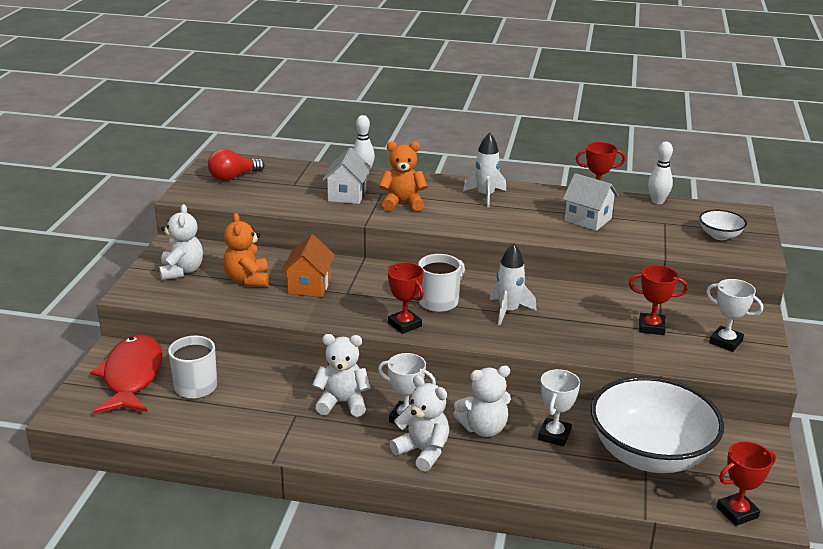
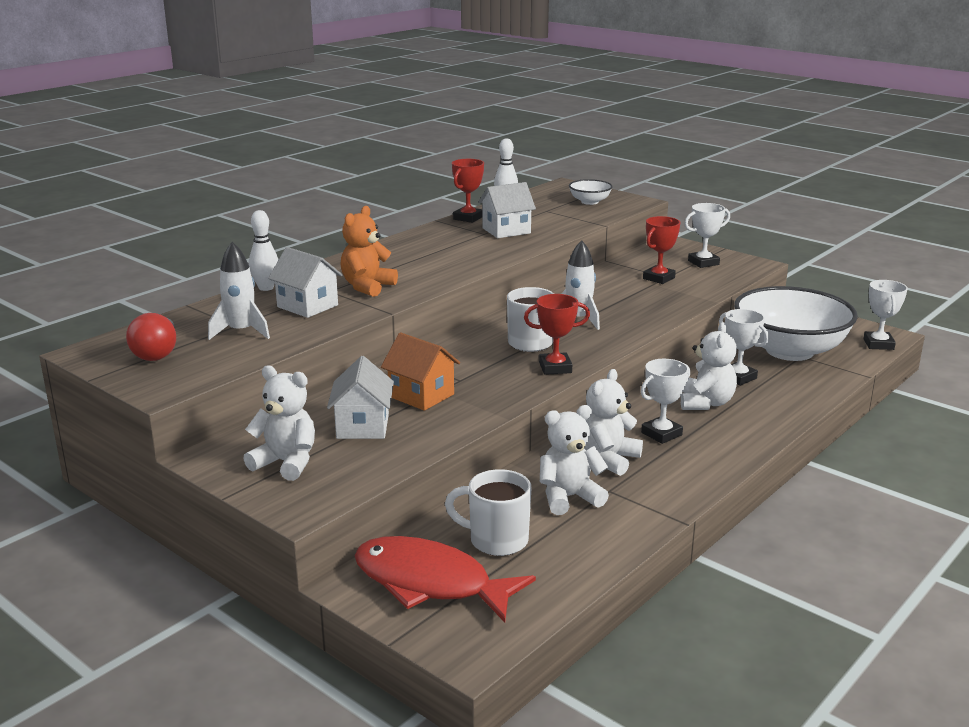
camera: 60 degrees left, 5 degrees down
(247, 279) = (362, 426): orange teddy bear -> white house
(423, 451) = (722, 440): white teddy bear -> white teddy bear (569, 497)
(485, 196) = (404, 252): white rocket -> white rocket (241, 332)
(737, 512) = (878, 344): red trophy -> white trophy

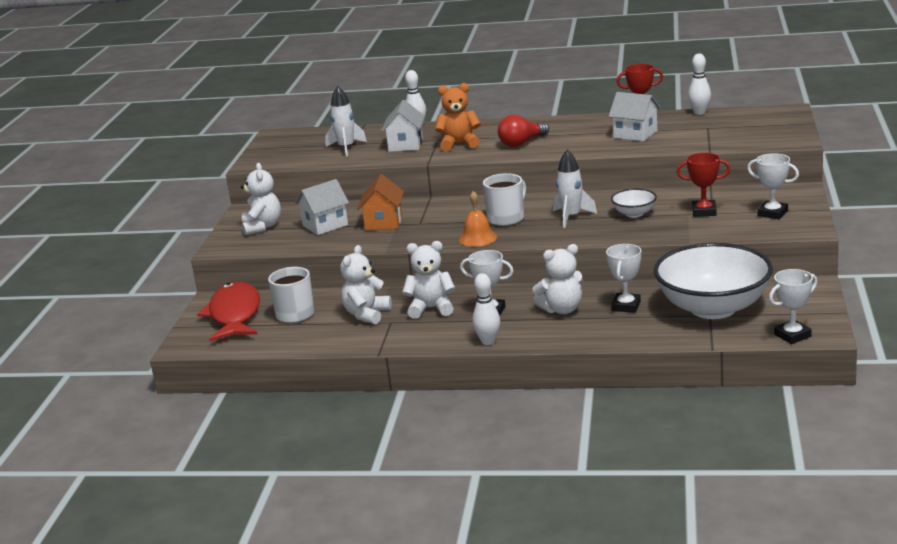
camera: 60 degrees right, 0 degrees up
(157, 353) = (294, 145): red light bulb -> red light bulb (521, 143)
(555, 368) = (477, 238): red trophy -> orange bell
(569, 497) = (366, 314): white teddy bear -> white teddy bear turned 105 degrees counterclockwise
(589, 202) = (759, 130): white bowl -> white bowl (634, 213)
(732, 457) = (488, 341): none -> white bowling pin

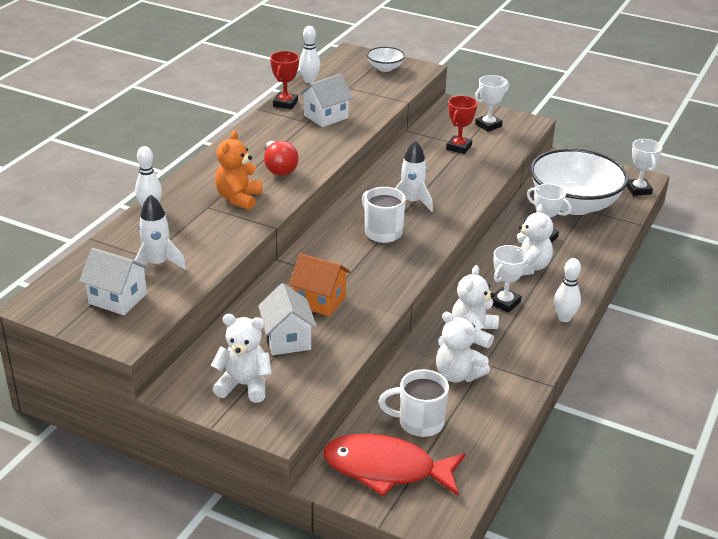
camera: 75 degrees left, 10 degrees up
(405, 145) = (198, 227): white house -> white house (118, 299)
(477, 238) = (414, 257): orange bell -> none
(634, 213) = (433, 174): white bowl -> white bowl (385, 68)

